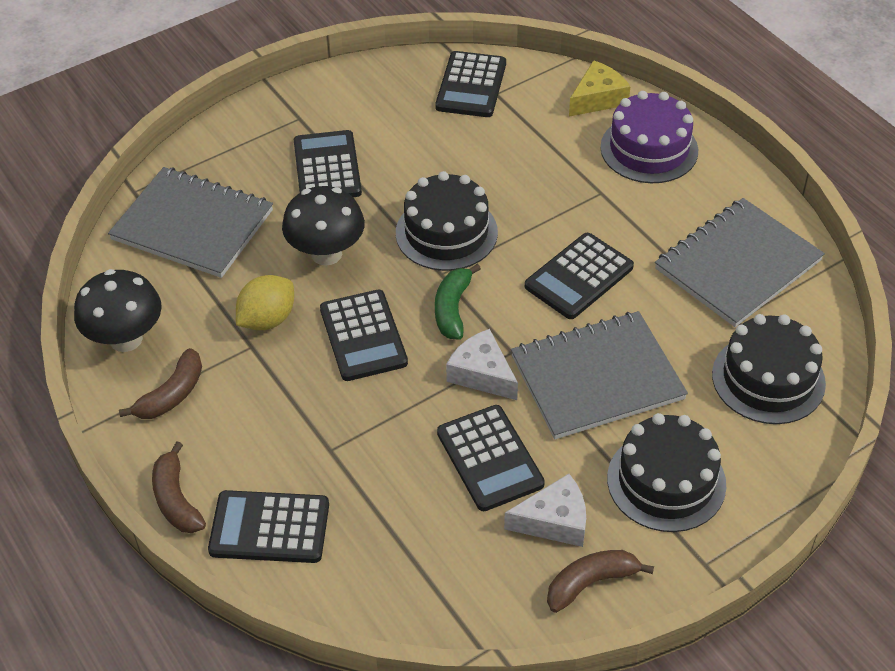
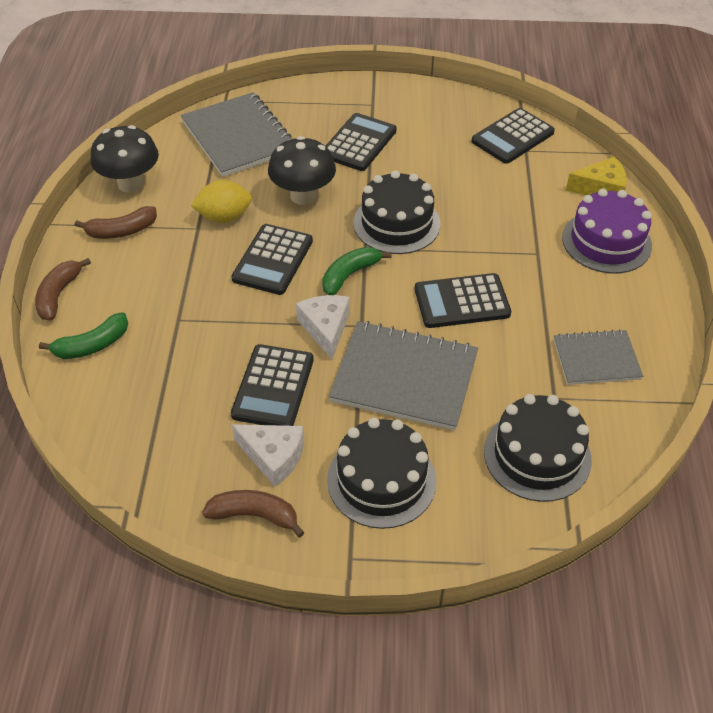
camera: 35 degrees right, 0 degrees up
(269, 528) = (92, 345): black calculator -> green banana
(738, 265) = (596, 359): grey notebook -> grey notebook, size x0.60

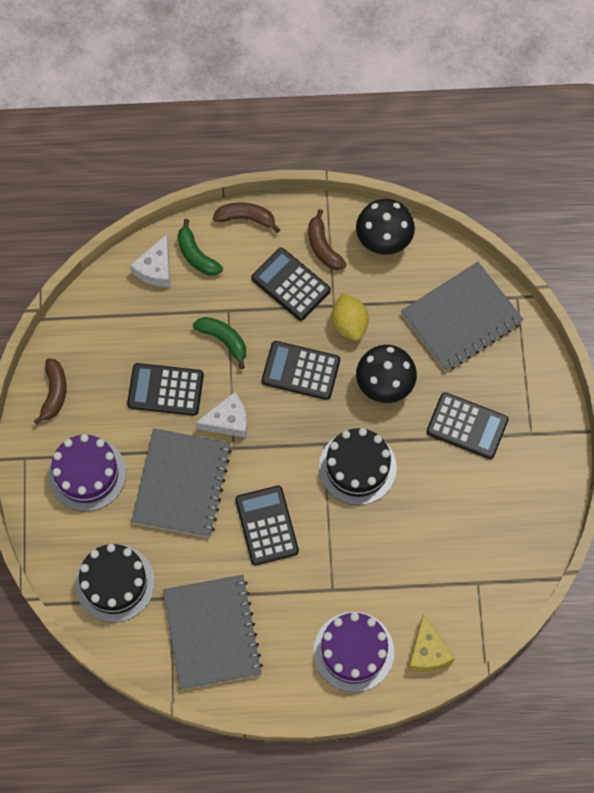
camera: 85 degrees right, 20 degrees up
(273, 456) = (103, 398): white cheese -> white cheese (156, 268)
(349, 275) = (289, 433): green banana -> green banana (224, 340)
(381, 480) = (87, 474): black cake -> purple cake
(512, 137) = (496, 570): black calculator -> black calculator (291, 284)
(596, 359) = (212, 633): grey notebook -> grey notebook, size x1.66

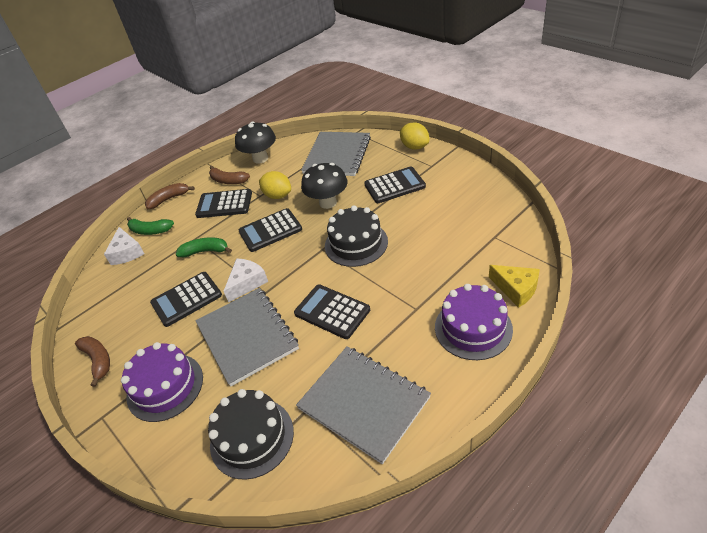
camera: 35 degrees left, 25 degrees down
(548, 387) = (414, 147): none -> yellow lemon

